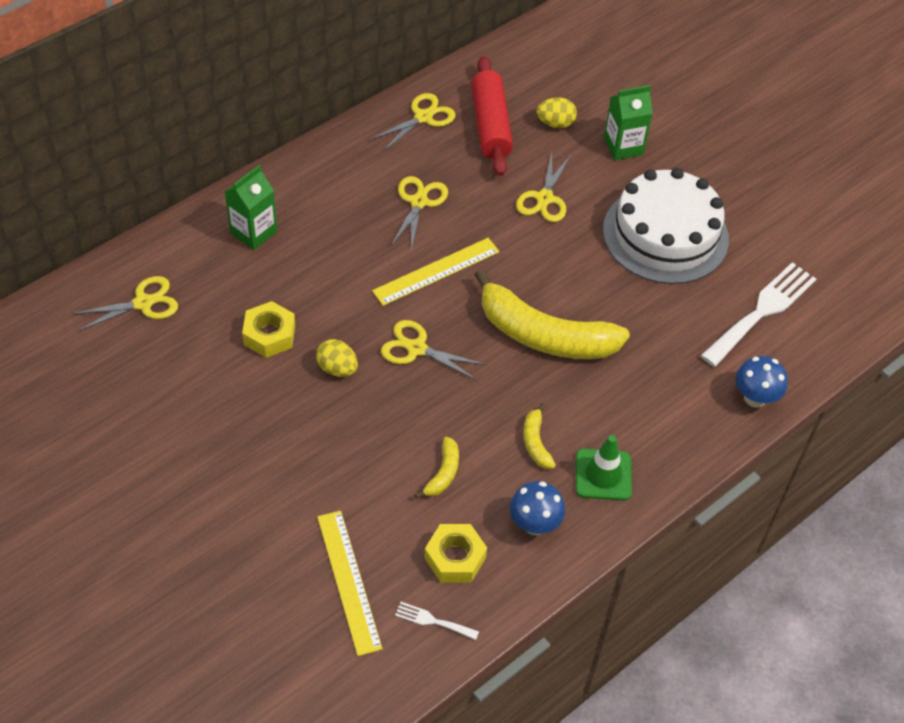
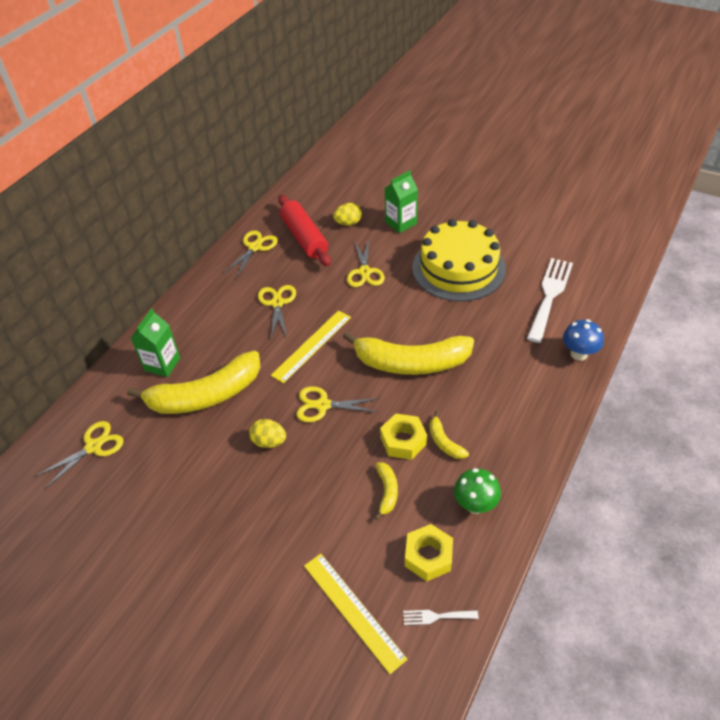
camera: 15 degrees left, 5 degrees down
(269, 335) = (205, 435): yellow nut -> yellow nut (403, 441)
(288, 288) = (205, 395): none -> yellow banana
(534, 524) = (475, 505): blue mushroom -> green mushroom
(603, 475) = (505, 447): green traffic cone -> none
(665, 234) = (458, 268): white cake -> yellow cake

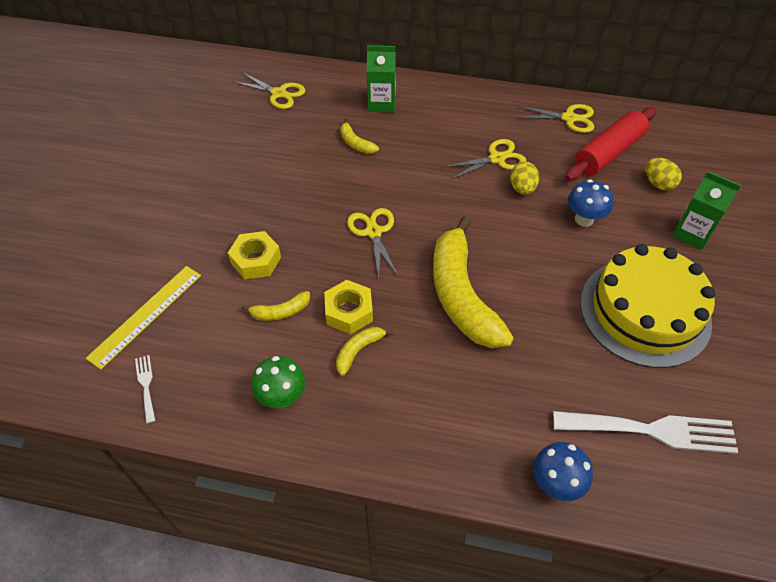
camera: 70 degrees right, 5 degrees up
(205, 395) = (355, 143): yellow banana -> yellow banana, size x0.43
(269, 442) = (316, 203): yellow egg -> yellow egg (522, 188)
(312, 345) = (450, 202): yellow ruler -> none
(365, 272) = (584, 219): yellow scissors -> blue mushroom
(428, 556) = (211, 365): yellow nut -> yellow nut (256, 260)

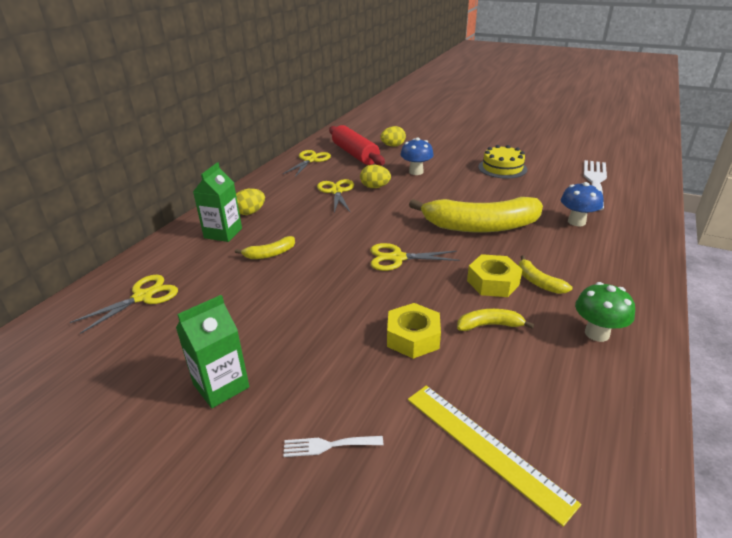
camera: 75 degrees left, 20 degrees down
(146, 385) = (599, 450): white fork -> white fork (328, 445)
(280, 312) = (489, 325): yellow banana -> yellow banana turned 90 degrees counterclockwise
(425, 109) = (250, 212): none -> yellow egg
(555, 483) = (644, 217): blue mushroom -> blue mushroom (576, 222)
(644, 311) = (502, 168): yellow cake -> yellow cake, size x0.56
(692, 233) = (440, 145): green carton -> green carton (221, 386)

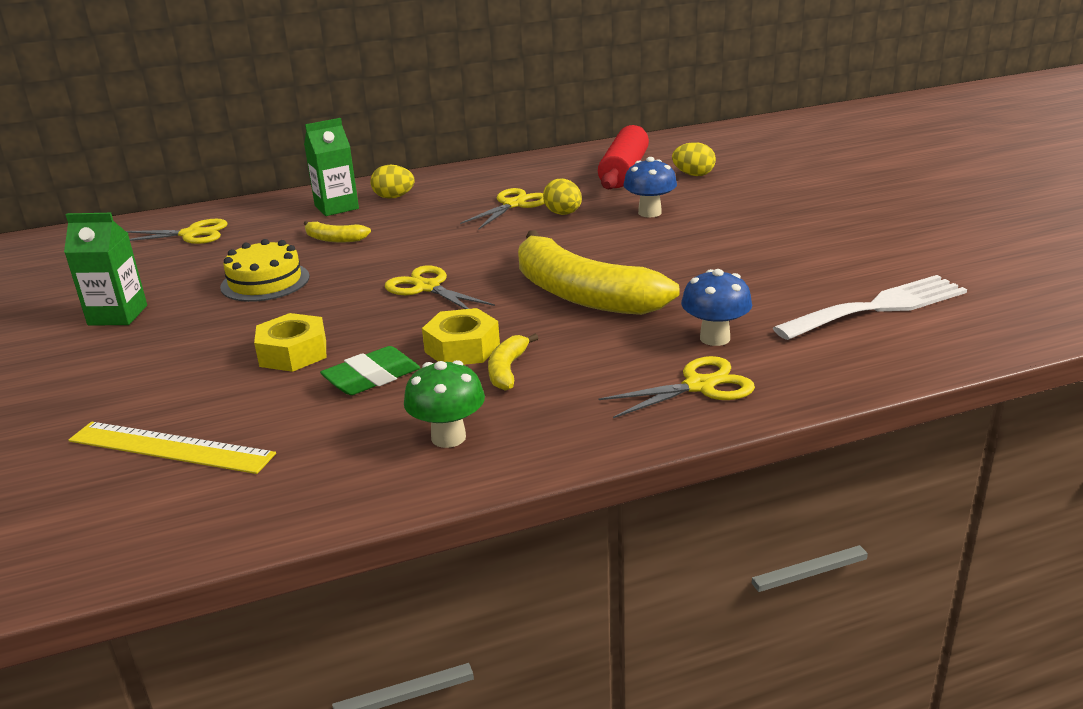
camera: 45 degrees right, 5 degrees down
(310, 160) = (559, 163): yellow scissors -> yellow scissors (699, 386)
(328, 445) = (95, 384): white fork -> none
(485, 447) = (170, 447): yellow ruler -> yellow ruler turned 75 degrees counterclockwise
(489, 325) = (372, 378): yellow banana -> green eraser
(502, 168) = (777, 245): yellow cake -> yellow cake (265, 282)

